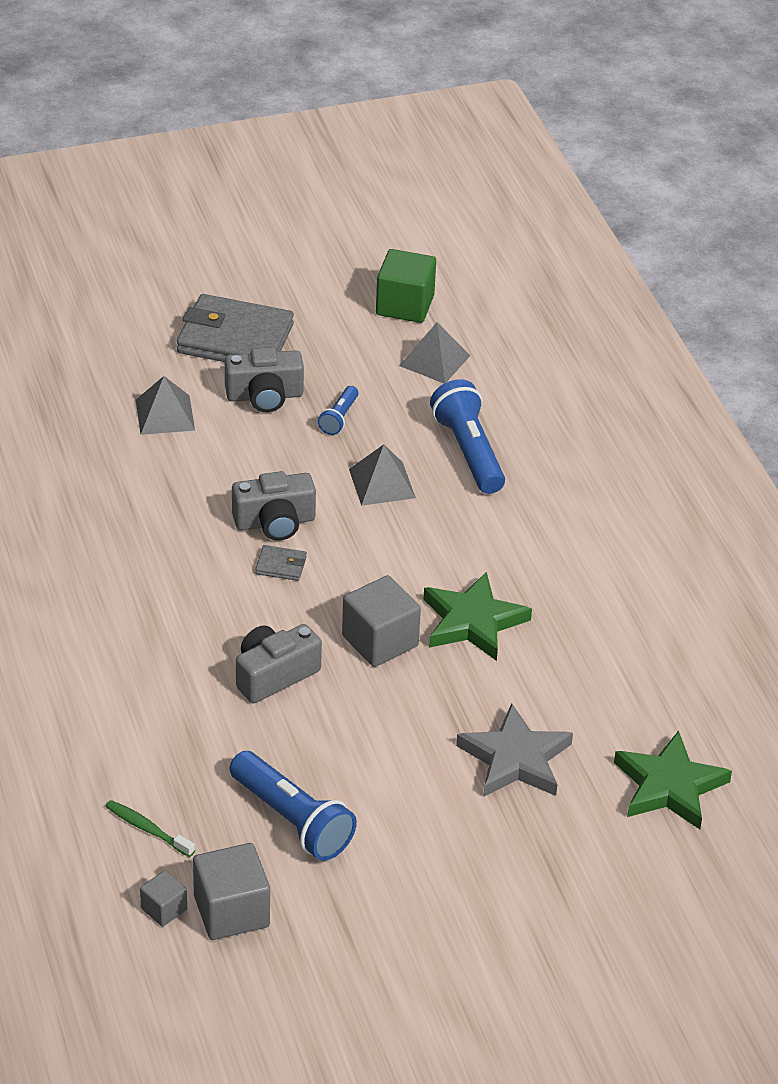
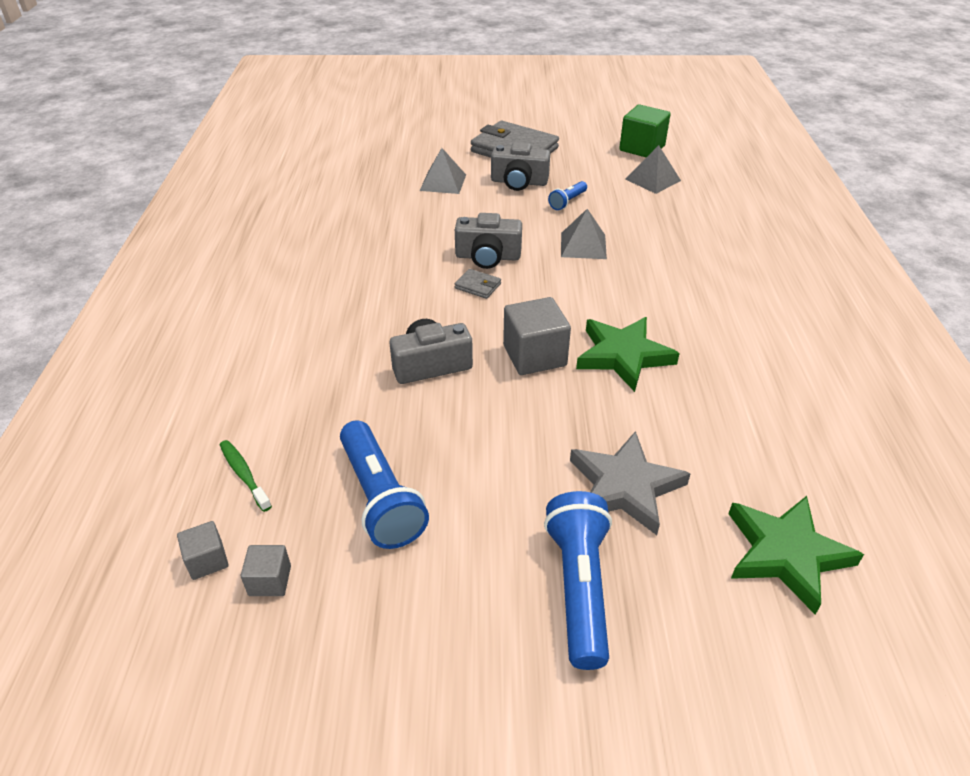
camera: 20 degrees right, 0 degrees up
(231, 911) = (270, 581): grey cube -> grey cube, size x0.54
(469, 452) = (660, 236): blue flashlight -> blue flashlight (579, 587)

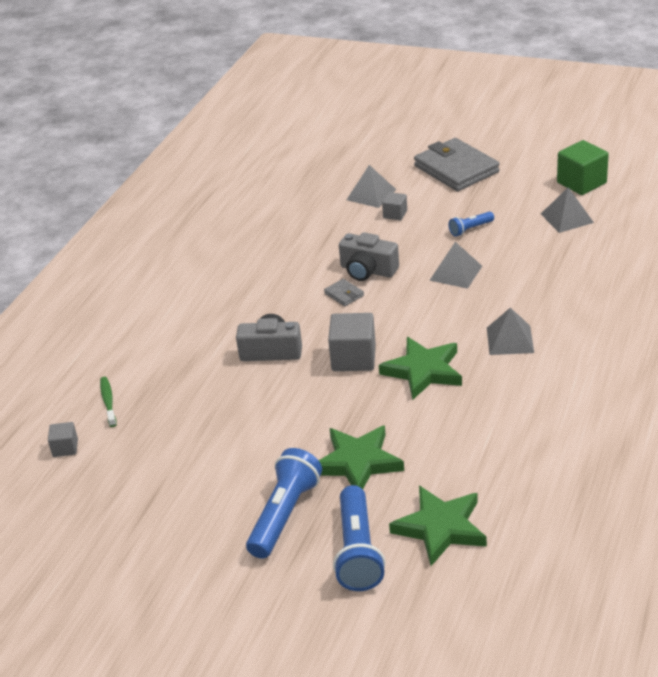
camera: 25 degrees right, 5 degrees down
(270, 581) = (97, 467): grey cube -> grey cube (395, 214)
(380, 498) = (187, 434): blue flashlight -> blue flashlight (357, 551)
(519, 182) = (439, 203): grey camera -> none
(625, 487) = (358, 462): grey star -> green star
(689, 304) = (510, 340): none -> grey pyramid

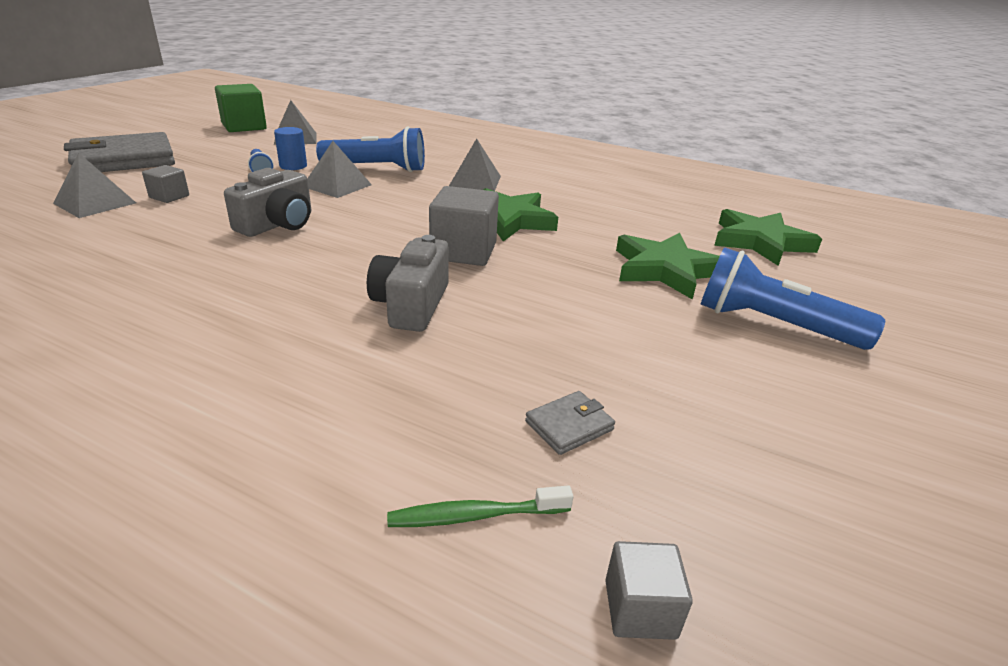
camera: 90 degrees left, 5 degrees down
(344, 294) = (317, 243): grey wallet -> grey wallet (569, 426)
(357, 551) = (815, 285): blue flashlight -> blue flashlight (377, 168)
(489, 240) = (293, 166): none -> blue cylinder

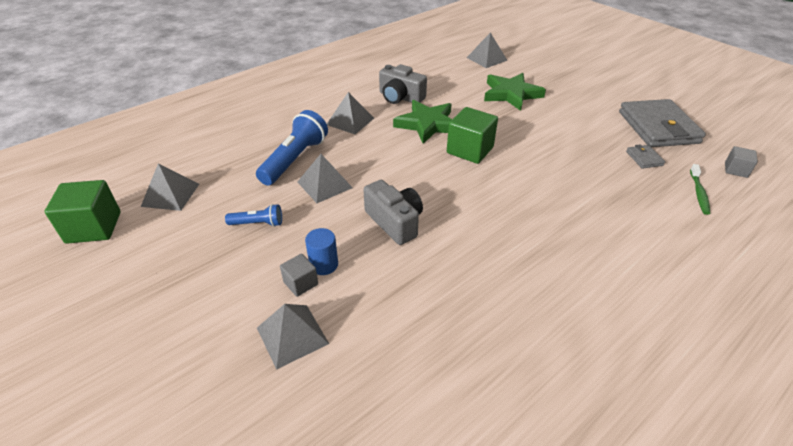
camera: 65 degrees left, 10 degrees up
(124, 160) = (156, 323): grey wallet -> grey wallet (658, 127)
(293, 166) = (259, 203): blue cylinder -> blue cylinder (324, 265)
(411, 305) = (534, 181): grey camera -> grey camera (400, 97)
(463, 251) = (470, 150): grey cube -> green cube
(760, 242) = (486, 59): green star -> grey pyramid
(772, 324) = (570, 86): blue flashlight -> none

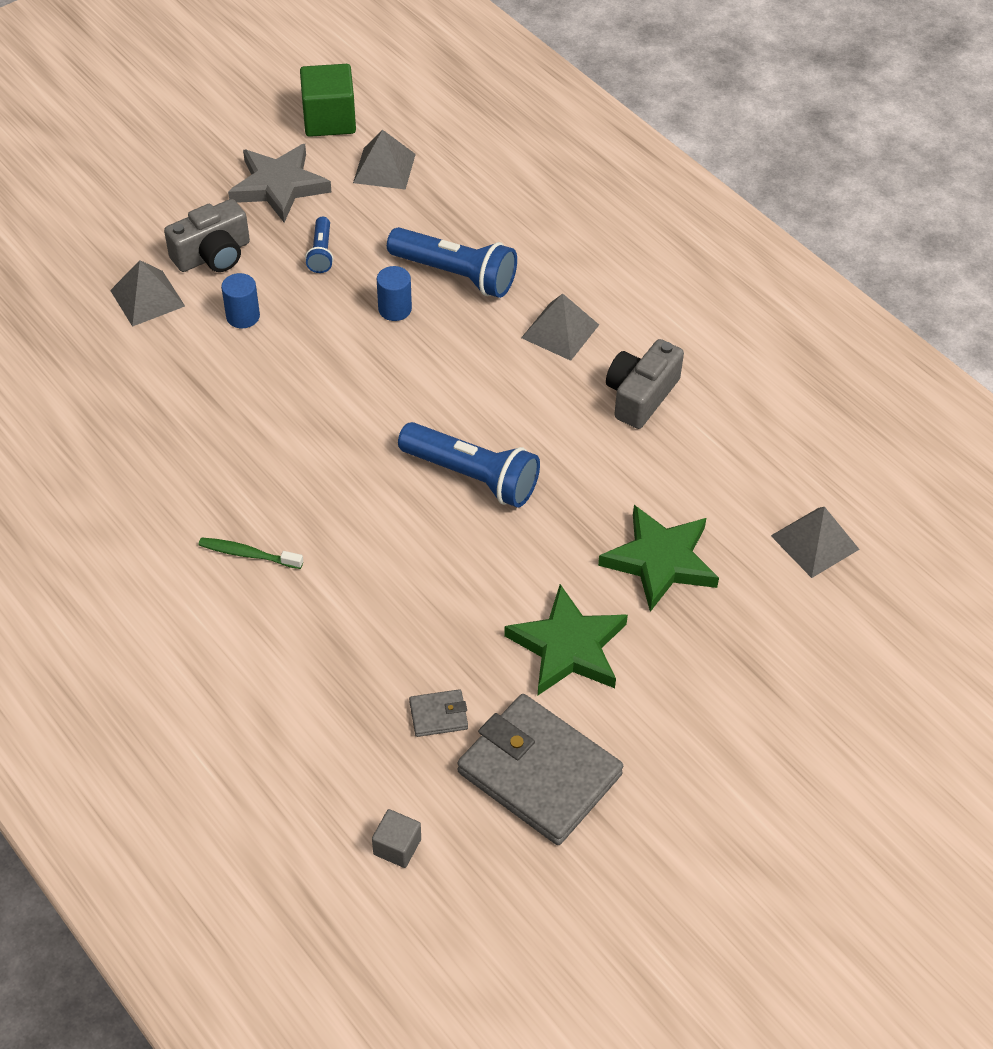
camera: 90 degrees right, 10 degrees up
(167, 253) = (279, 186): none -> grey star
(301, 283) = (217, 299): grey cube -> none
(324, 184) = (395, 309): grey pyramid -> blue cylinder
(395, 222) = (310, 381): grey camera -> grey camera (213, 255)
(427, 124) = (550, 428): green star -> green star (568, 647)
(470, 150) = (472, 477): green cube -> blue flashlight
(658, 127) = (539, 773): grey wallet -> grey wallet turned 45 degrees clockwise
(699, 193) = (338, 761): green toothbrush -> green toothbrush (248, 554)

